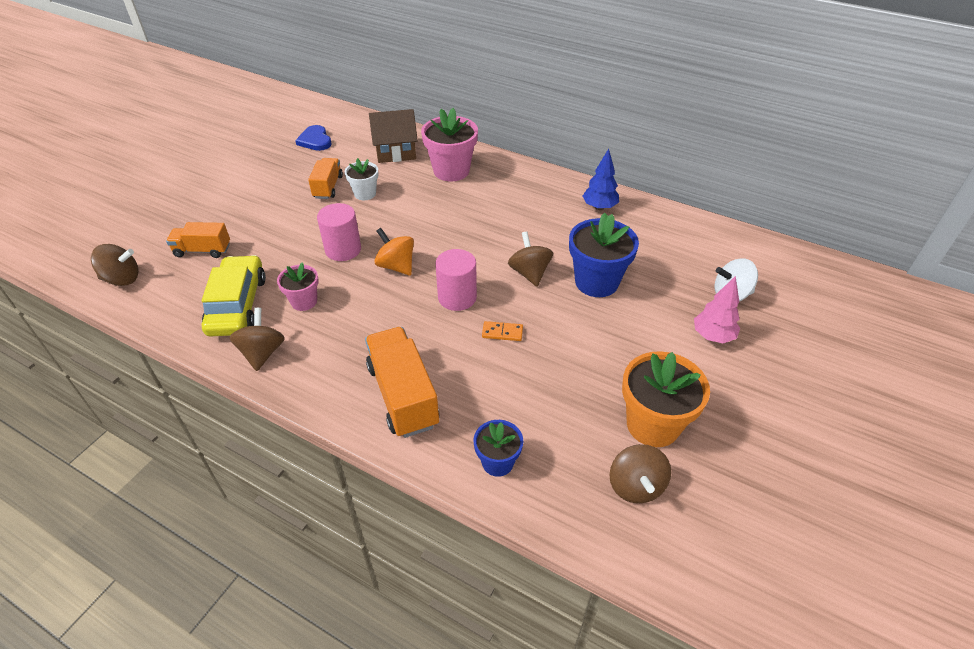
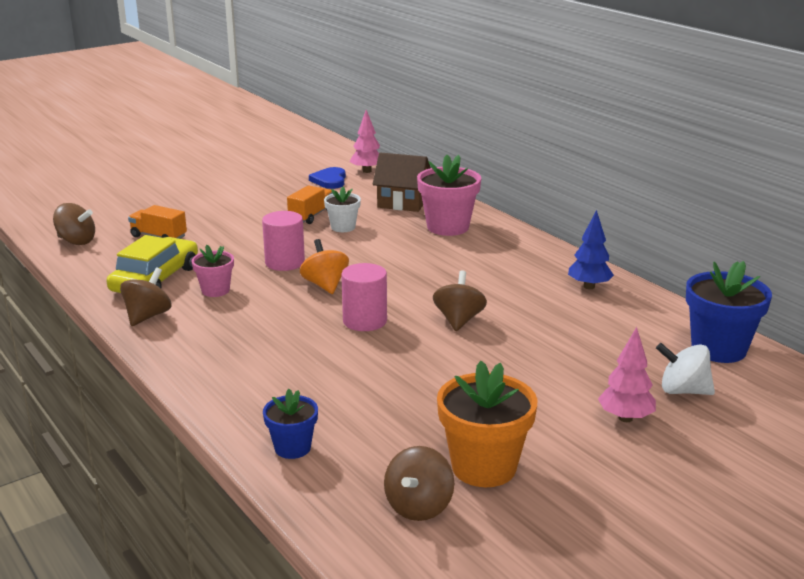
camera: 25 degrees right, 20 degrees down
(340, 122) = (367, 171): none -> pink tree
(403, 395) = (246, 377): orange truck -> none
(502, 332) = (387, 357): orange domino -> none
(596, 282) = (527, 343): blue flower pot -> blue flower pot (718, 349)

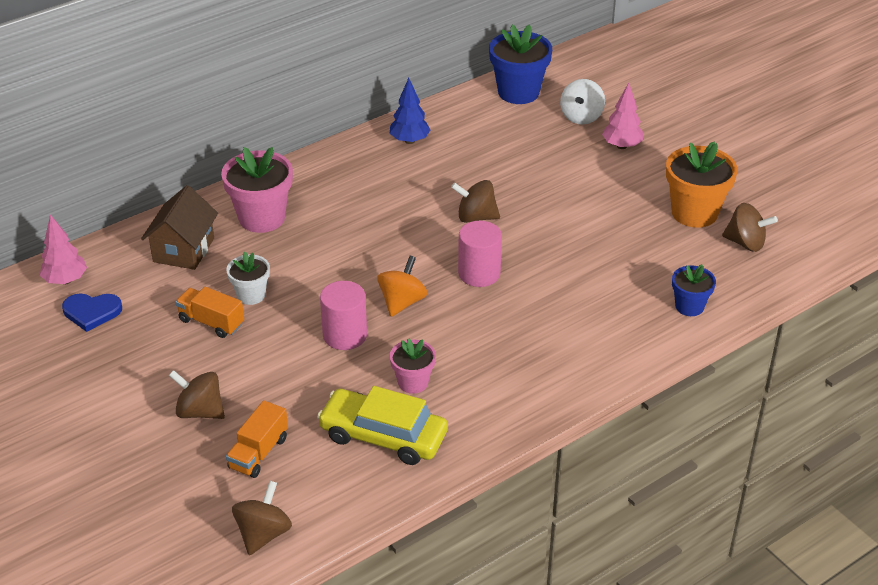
camera: 90 degrees left, 15 degrees up
(148, 316) = (473, 427): brown spinning top -> brown spinning top (200, 411)
(325, 285) = (402, 302): orange spinning top -> orange spinning top turned 135 degrees clockwise

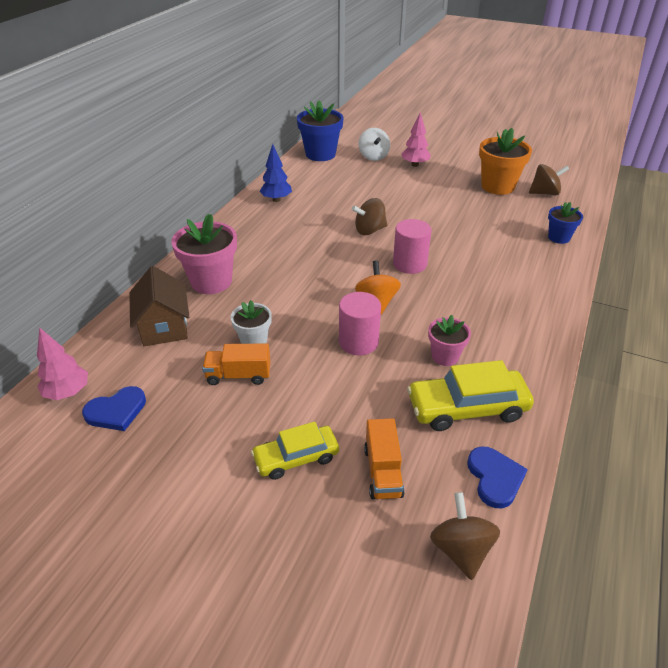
camera: 30 degrees left, 0 degrees up
(200, 411) = (296, 458): brown spinning top -> yellow car
(345, 500) = (495, 478): none -> blue heart

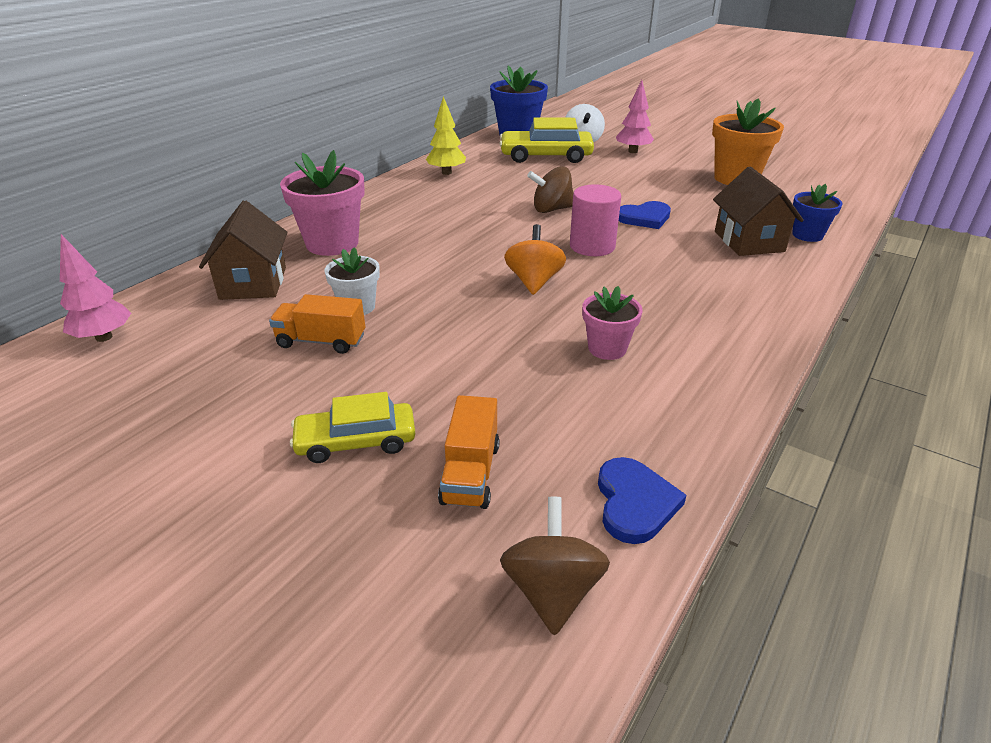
camera: 10 degrees right, 5 degrees down
(116, 411) = (151, 362): blue heart -> blue heart (644, 218)
(276, 199) = (446, 172): blue tree -> yellow tree
(358, 342) = (493, 321): pink cylinder -> none
(467, 408) = (619, 411): yellow car -> yellow car (546, 156)
(519, 248) = (748, 241): none -> brown house
(544, 193) = (799, 189): brown spinning top -> none

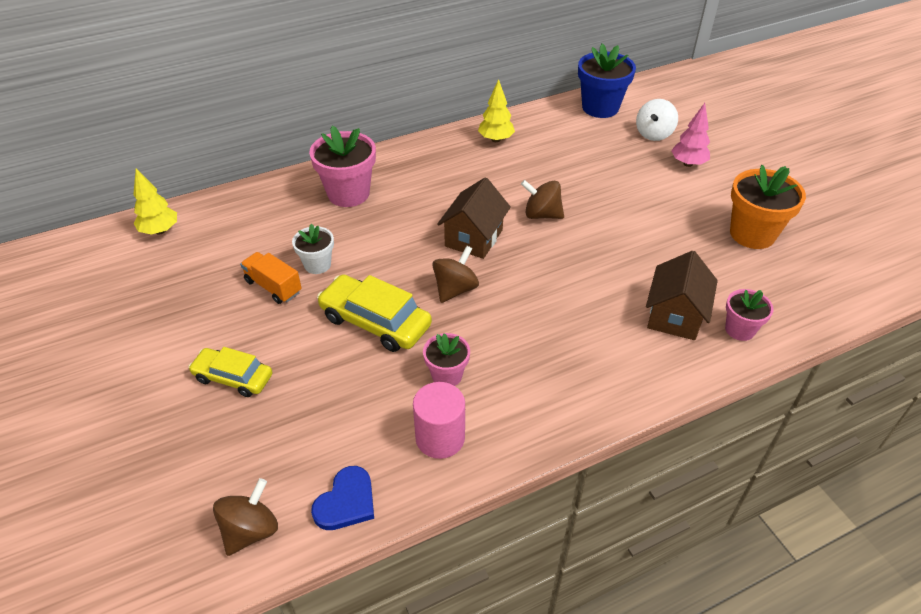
camera: 30 degrees right, 10 degrees up
(104, 337) = (160, 231): pink tree -> yellow tree
(253, 283) = (271, 215): brown house -> brown house (474, 238)
(470, 473) = (275, 432): orange truck -> none
(534, 281) = (455, 289): orange spinning top -> brown spinning top
(546, 156) = (599, 145): yellow car -> yellow car (375, 321)
(592, 246) = (534, 269): pink cylinder -> pink cylinder (440, 438)
(644, 218) = (611, 253): blue heart -> none
(807, 235) = (739, 329): blue flower pot -> pink flower pot

